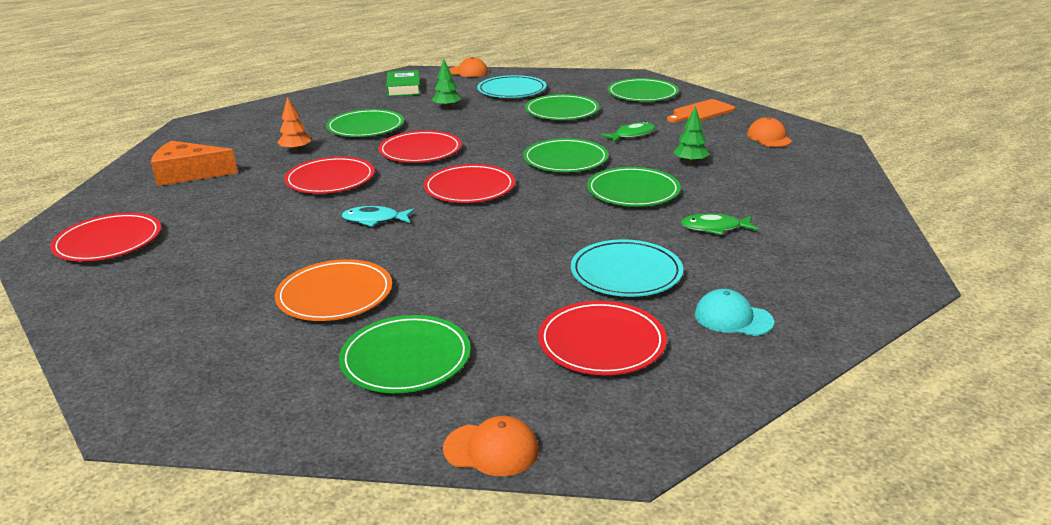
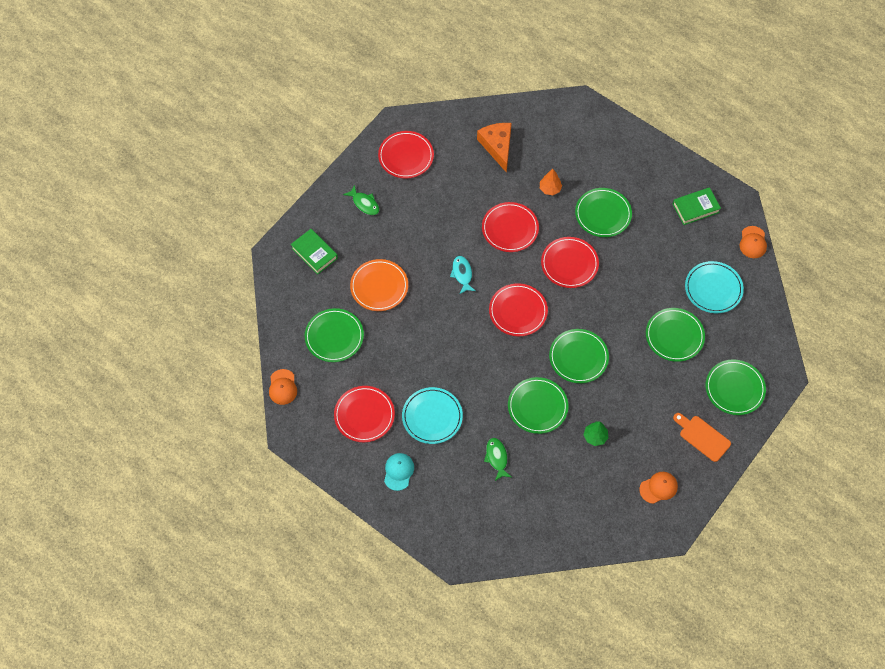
camera: 75 degrees right, 35 degrees up
(193, 361) = (314, 253): none -> green book
(447, 107) = (660, 253): green tree -> none
(632, 135) = (637, 393): green fish -> green fish (364, 203)

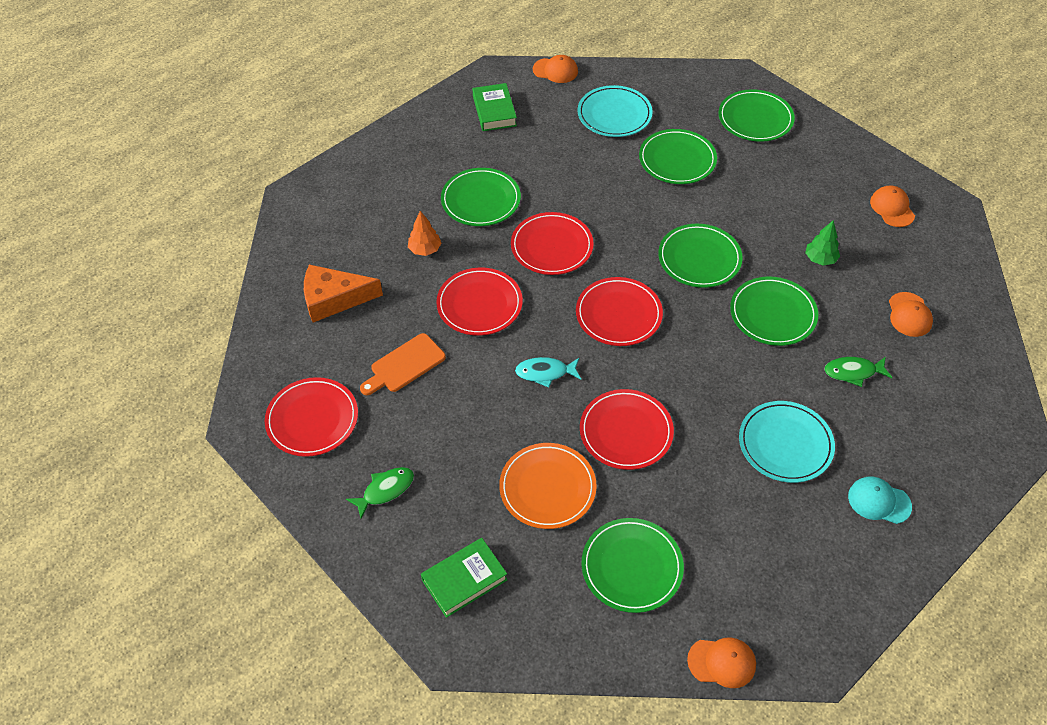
camera: 80 degrees left, 10 degrees down
(364, 415) = (780, 538): red plate -> red plate (626, 431)
(554, 496) = (909, 315): none -> orange cap
(702, 437) = (820, 157): orange cutting board -> orange cutting board (404, 365)

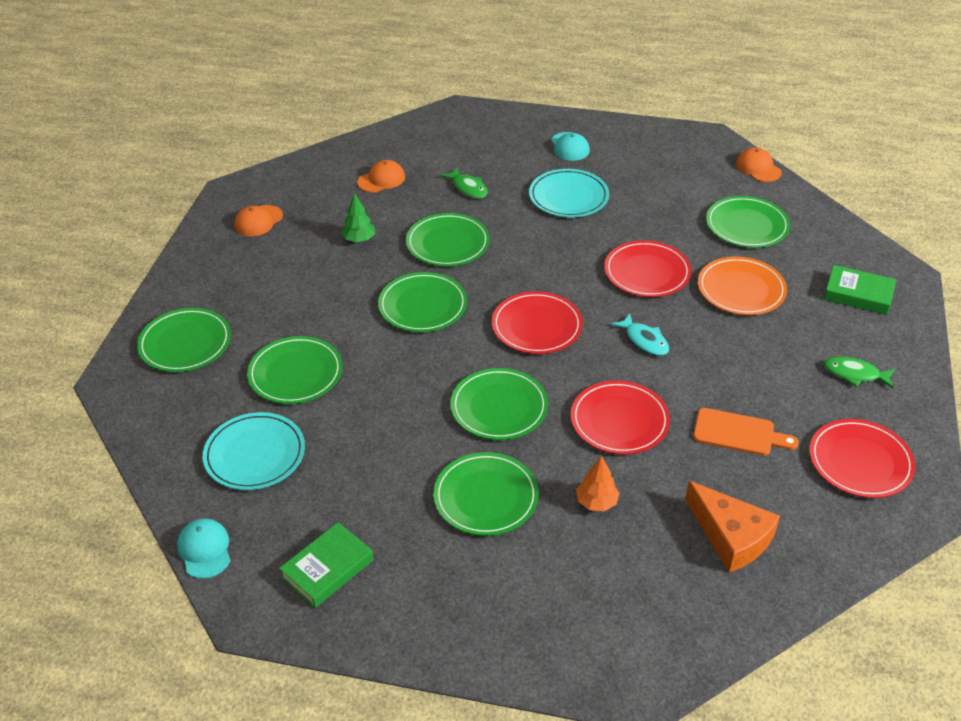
camera: 125 degrees left, 10 degrees down
(552, 246) = (499, 407): red plate -> green plate
(555, 70) = (204, 550): orange cap -> turquoise cap

